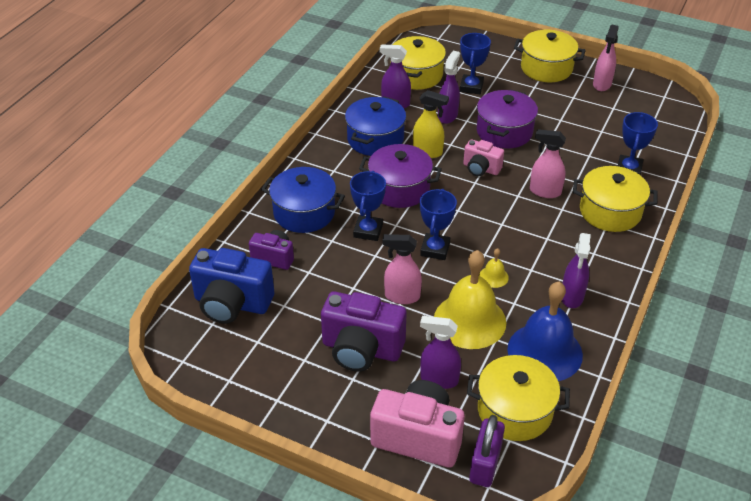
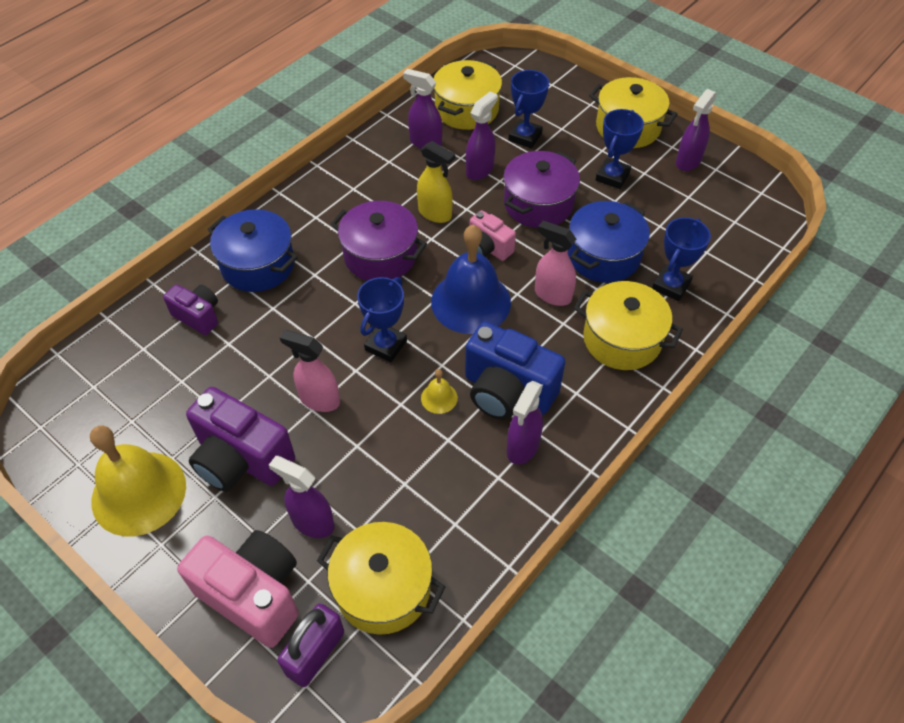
camera: 15 degrees right, 10 degrees up
(232, 304) = (125, 366): blue camera -> blue camera (507, 392)
(368, 231) = (319, 304): blue trophy -> blue trophy (612, 177)
(375, 139) = (381, 185): blue pot -> blue pot (603, 256)
(469, 320) = (384, 451): yellow bell -> yellow bell (139, 493)
(545, 352) = (455, 516): blue bell -> blue bell (471, 302)
(602, 84) = (688, 161): pink spray bottle -> purple spray bottle

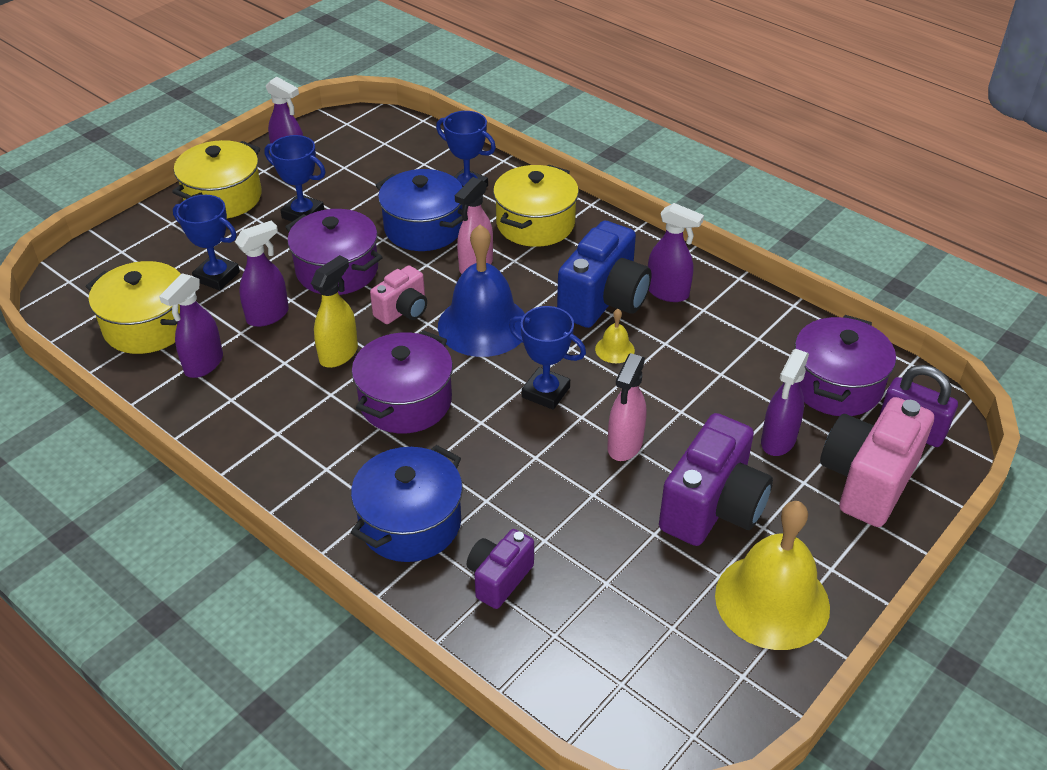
camera: 90 degrees left, 10 degrees down
(383, 588) = (836, 385): yellow pot -> purple pot
(480, 170) = (268, 315): purple spray bottle -> purple spray bottle turned 105 degrees clockwise

